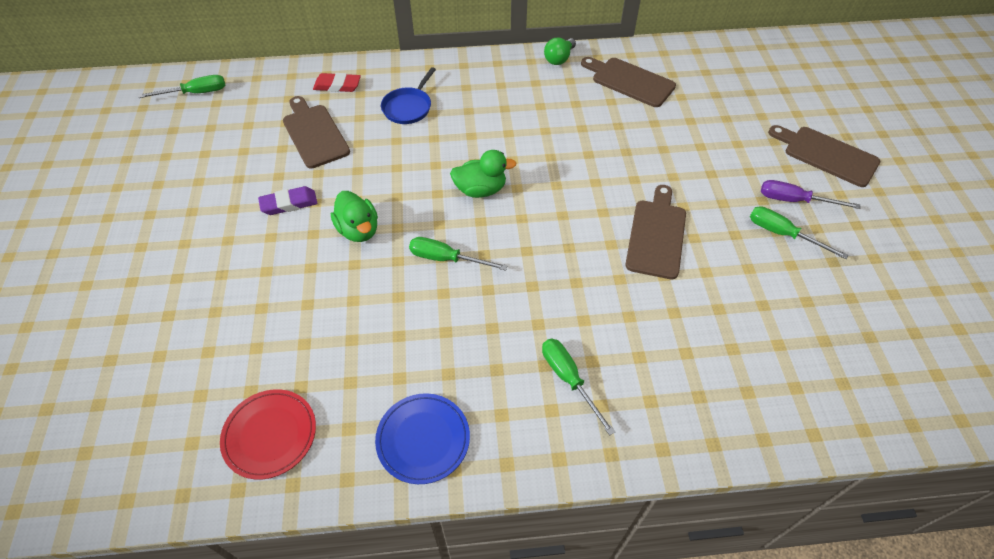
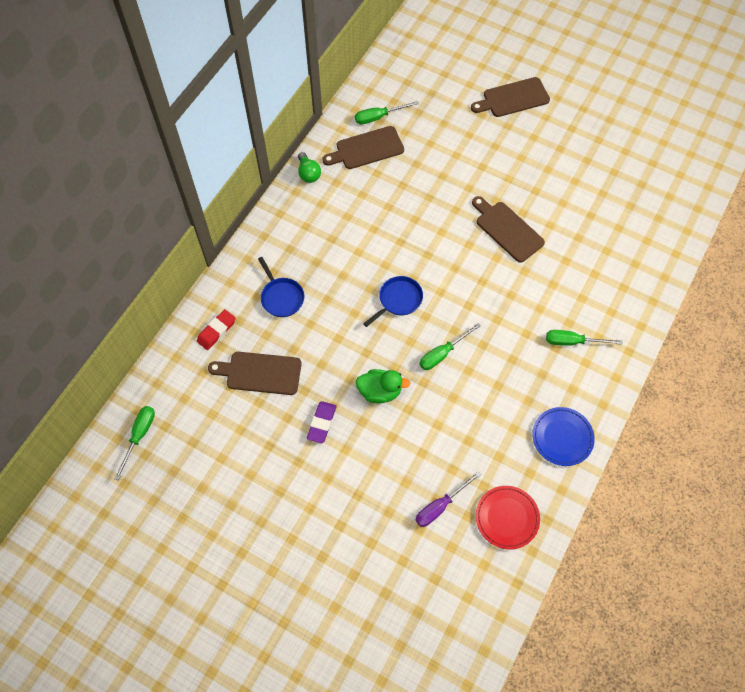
camera: 55 degrees left, 10 degrees up
(480, 190) = (398, 300): green duck -> blue pan
(782, 234) = (552, 168): green screwdriver -> green screwdriver (378, 117)
(794, 200) = (533, 142): purple screwdriver -> purple screwdriver (440, 506)

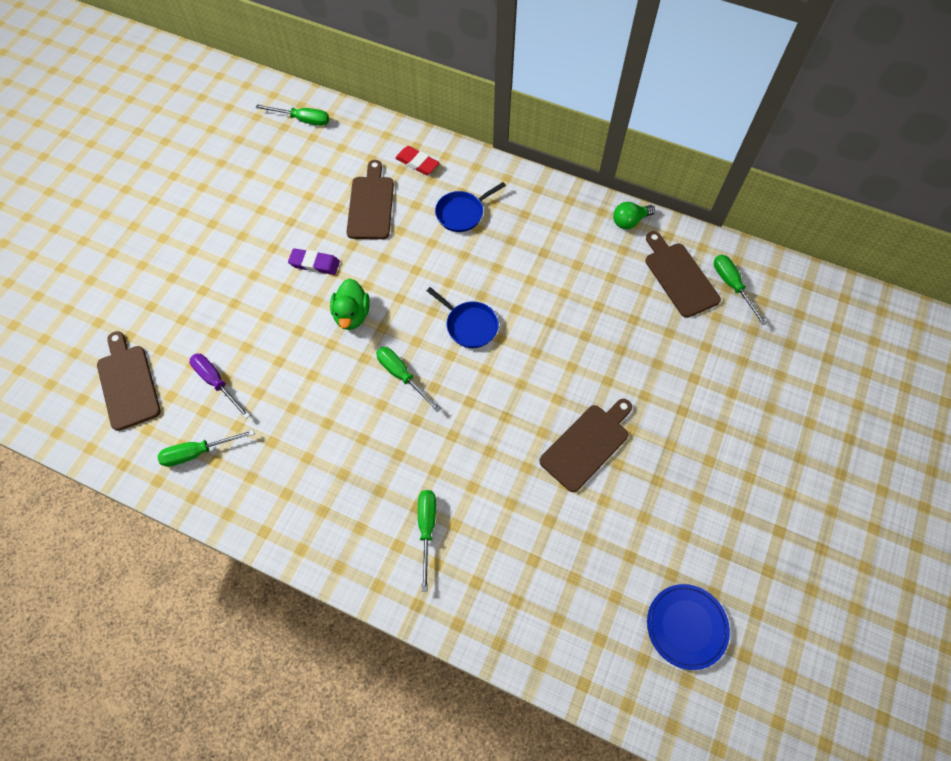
camera: 85 degrees right, 0 degrees up
(507, 518) = (198, 452): red plate -> green screwdriver
(513, 98) = (811, 448): brown cutting board -> brown cutting board (128, 383)
(562, 437) = (294, 515): blue plate -> blue plate (686, 626)

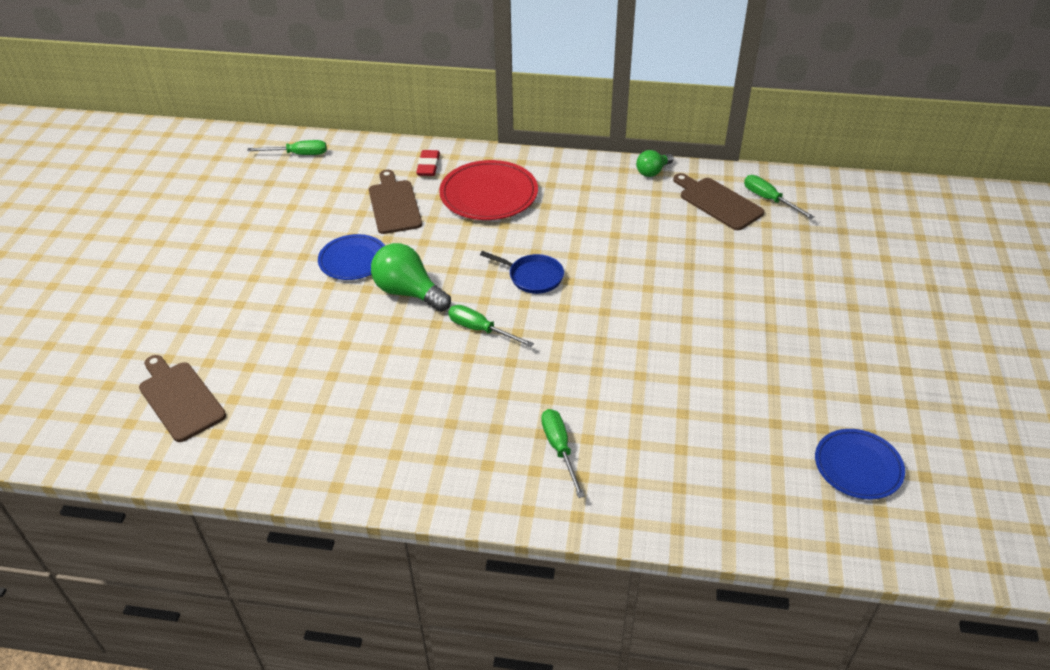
camera: 15 degrees left, 20 degrees down
(198, 452) = (282, 440): green screwdriver -> none
(216, 382) = (281, 376): purple screwdriver -> none
(314, 264) = (353, 260): purple eraser -> blue plate
(352, 315) = (408, 292): green duck -> green light bulb
(417, 163) = (428, 166): red eraser -> red eraser turned 75 degrees clockwise
(462, 213) = (489, 195): blue pan -> red plate
(587, 444) = (691, 344): brown cutting board -> none

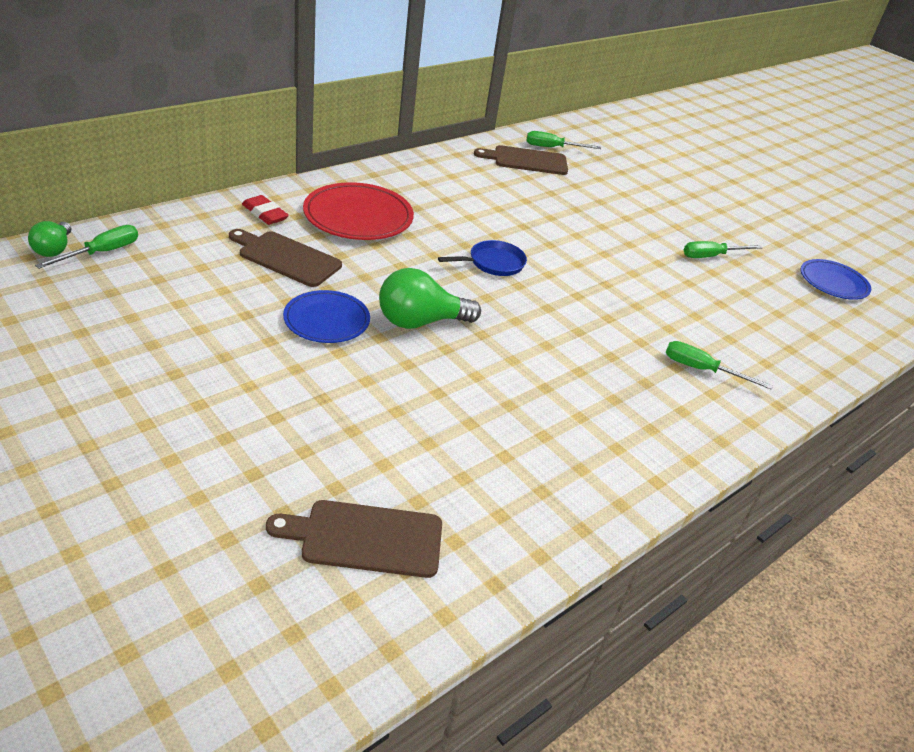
camera: 55 degrees left, 5 degrees down
(480, 330) = (521, 320): green screwdriver -> green screwdriver (711, 256)
(652, 172) = (453, 155): green light bulb -> green light bulb (54, 249)

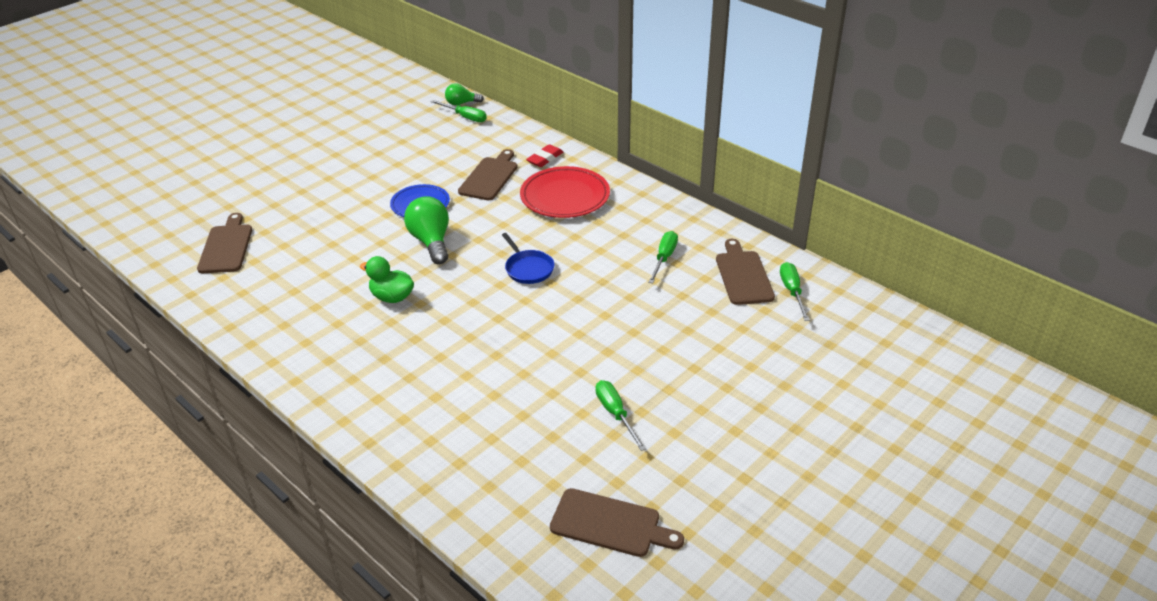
camera: 90 degrees right, 0 degrees up
(532, 365) = (392, 297): none -> green duck
(701, 369) = (409, 393): green screwdriver -> green screwdriver (664, 258)
(833, 283) = (610, 524): blue plate -> brown cutting board

